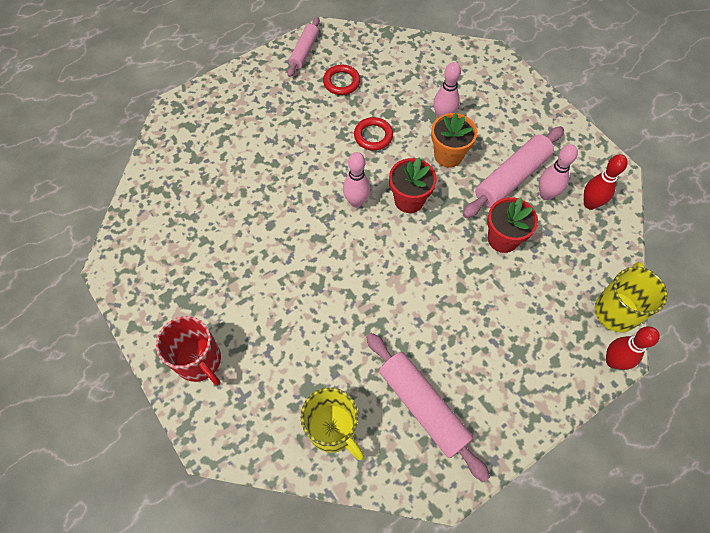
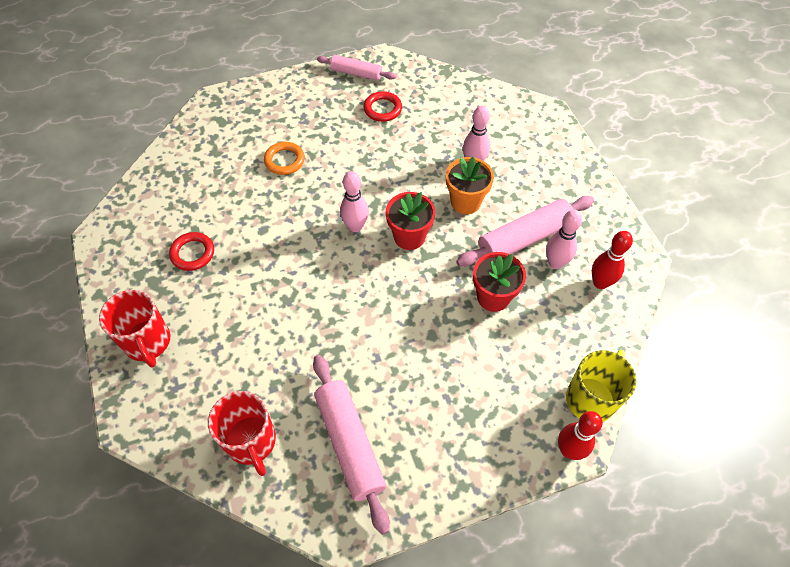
camera: 15 degrees right, 5 degrees down
(266, 152) = (284, 160): none -> orange ring
(304, 51) = (356, 73): pink rolling pin -> pink rolling pin turned 75 degrees clockwise
(333, 429) = (251, 442): yellow mug -> red mug
(373, 136) = (395, 167): red ring -> red ring (193, 253)

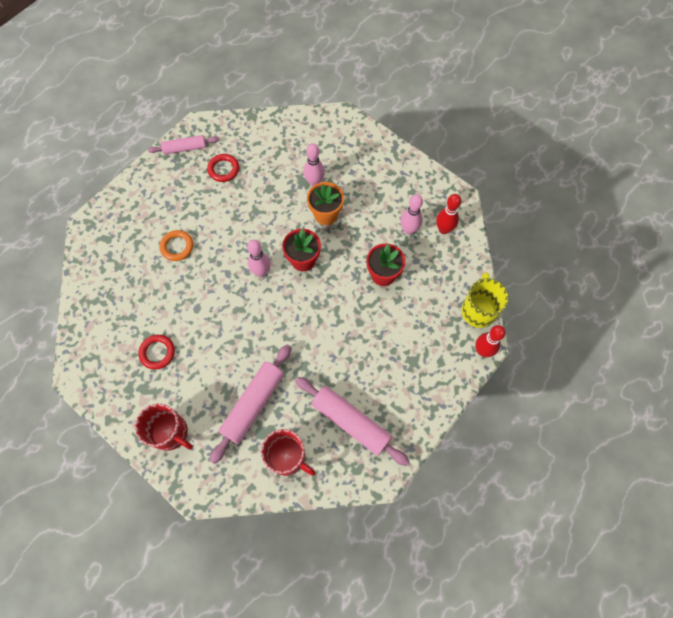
camera: 30 degrees left, 10 degrees up
(524, 238) = (379, 222): pink rolling pin -> pink rolling pin (253, 404)

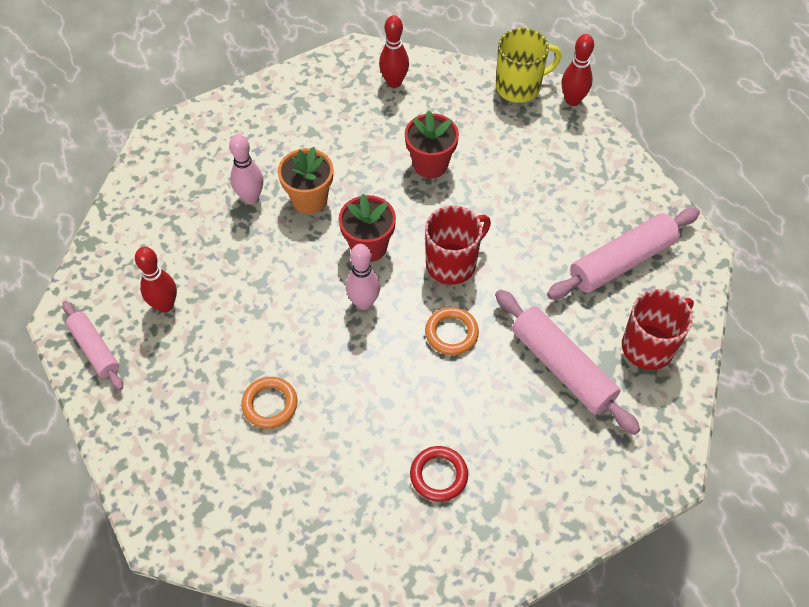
camera: 70 degrees left, 10 degrees down
(171, 433) = (572, 486): red mug -> red mug (452, 263)
(185, 148) = (95, 349): pink rolling pin -> pink rolling pin turned 45 degrees counterclockwise
(223, 169) = (165, 305): red ring -> red bowling pin
(256, 329) = (451, 333): none -> orange ring
(409, 230) = (377, 117): pink bowling pin -> none
(478, 310) = (519, 87): yellow mug -> yellow mug turned 135 degrees clockwise

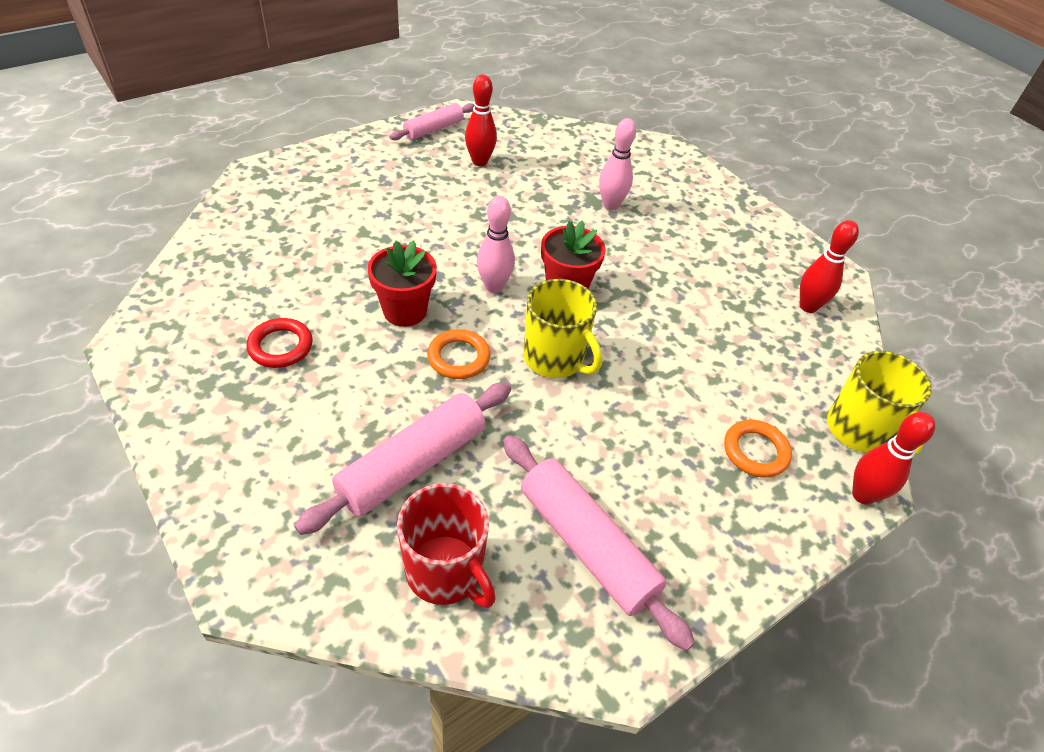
camera: 80 degrees right, 10 degrees down
(270, 404) = (374, 226): orange ring -> orange ring (755, 451)
(309, 199) = (618, 244): orange flower pot -> none
(430, 164) = (695, 339): red flower pot -> red flower pot (405, 311)
(452, 263) = (555, 359): red mug -> yellow mug

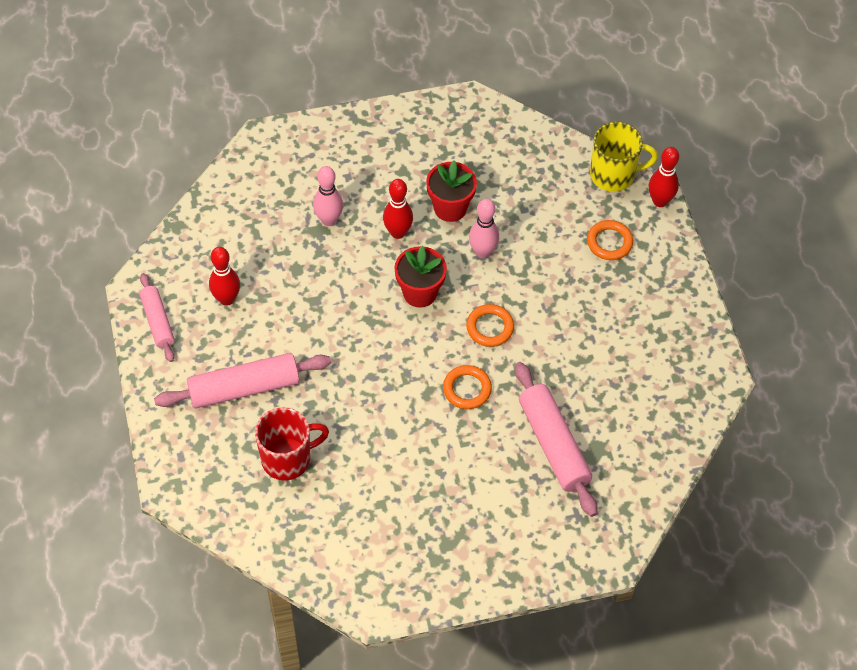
camera: 65 degrees left, 10 degrees up
(280, 346) = (414, 505): red ring -> none
(405, 311) = (405, 412): red flower pot -> red flower pot (450, 208)
(446, 572) = (638, 447): red mug -> red mug (287, 458)
(494, 286) = (399, 342): pink bowling pin -> pink bowling pin (482, 252)
(555, 359) = (490, 327): yellow mug -> orange ring
(587, 545) = (644, 366): pink rolling pin -> pink rolling pin (244, 388)
(808, 306) = (496, 141): red bowling pin -> red bowling pin (398, 232)

